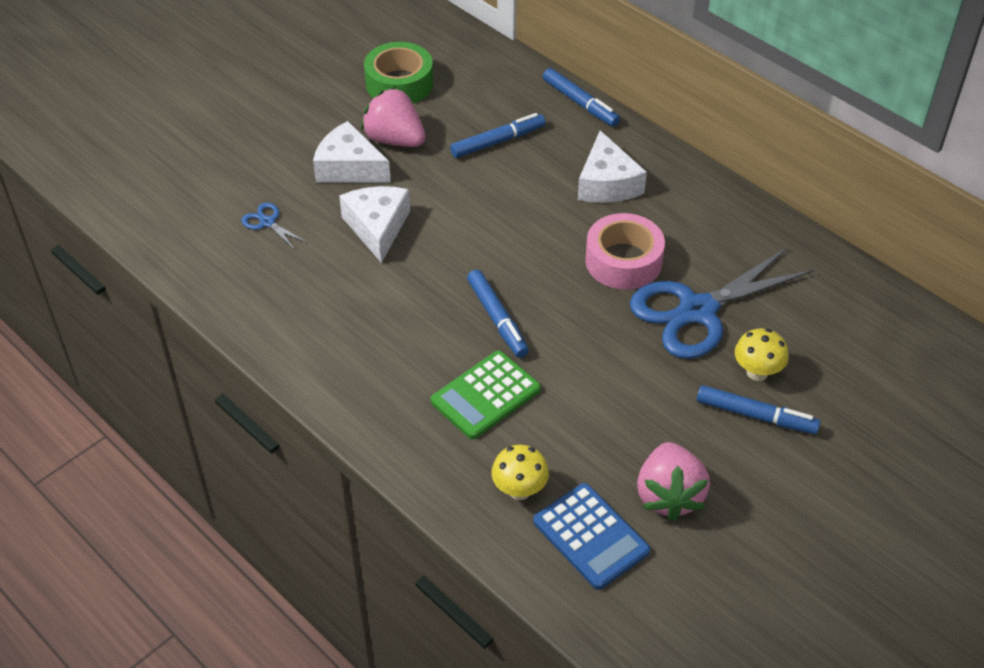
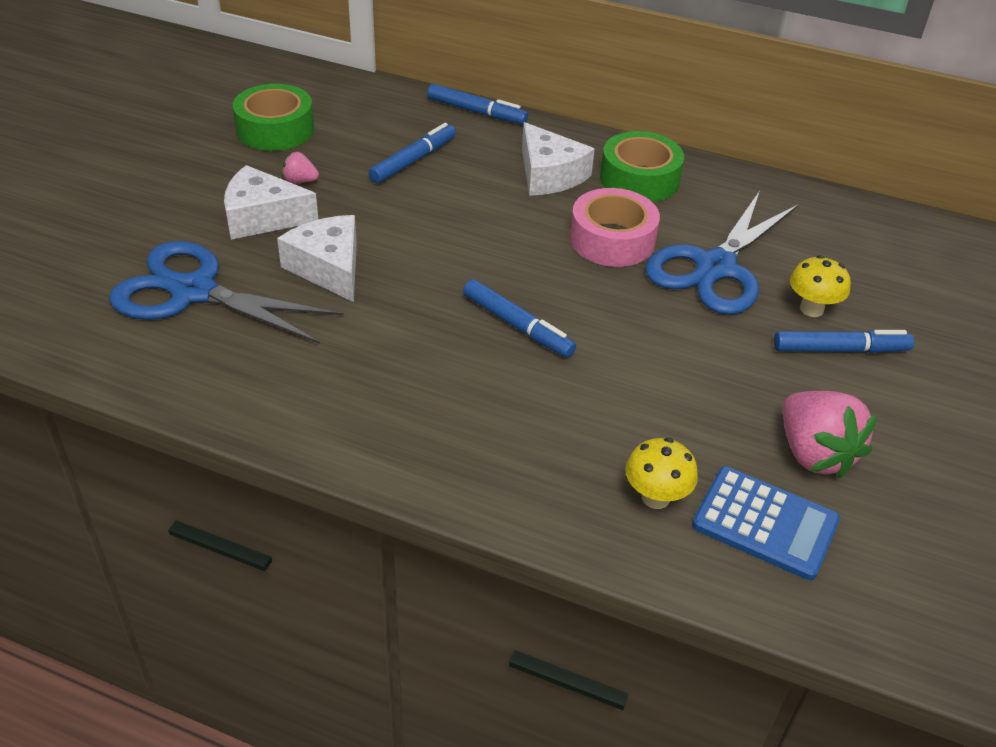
camera: 25 degrees left, 5 degrees down
(267, 222) = (193, 292): blue scissors -> blue scissors, size x2.43
(395, 140) = (300, 181): pink strawberry -> pink strawberry, size x0.48
(485, 395) = (554, 407): green calculator -> none
(685, 207) = (639, 179): none -> green tape

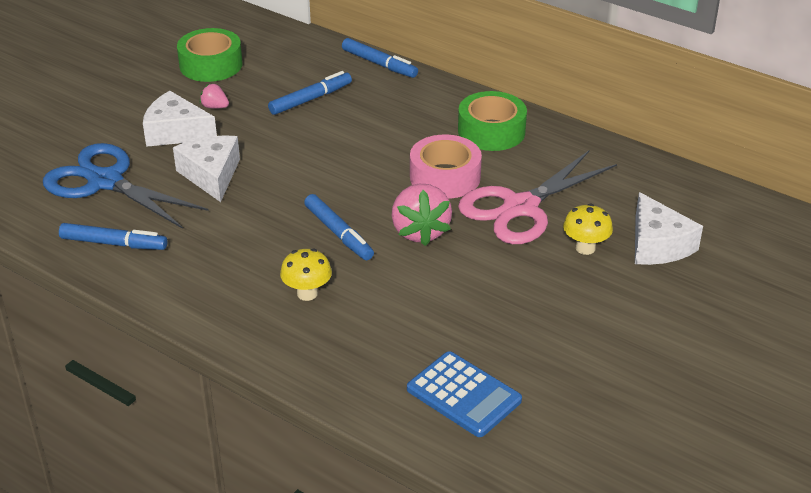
camera: 15 degrees right, 5 degrees down
(549, 175) = (417, 121): white cheese -> white cheese (657, 245)
(655, 497) = (388, 366): yellow mushroom -> yellow mushroom (307, 293)
(715, 268) = (521, 207): blue scissors -> pink scissors
(814, 454) = (529, 353): pink strawberry -> pink strawberry (420, 231)
(840, 349) = (592, 281): blue marker -> blue marker (114, 243)

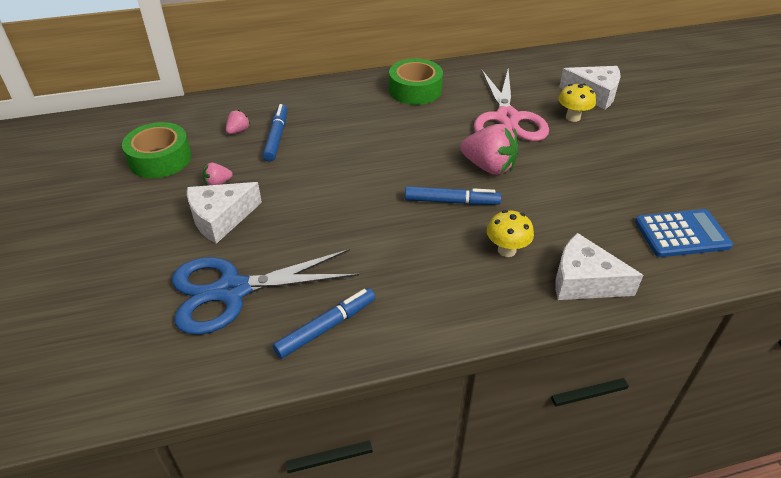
camera: 50 degrees left, 5 degrees up
(211, 175) = (303, 227): white cheese -> white cheese (584, 281)
(294, 77) = (238, 131): none -> pink strawberry
(379, 64) = (280, 92): blue marker -> none
(445, 177) = (441, 129): pink tape -> none

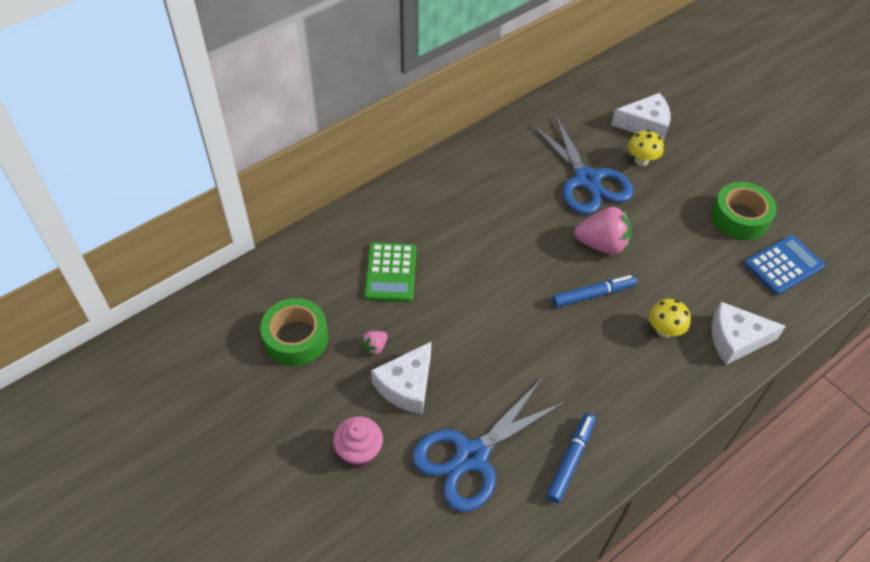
camera: 25 degrees left, 10 degrees up
(137, 253) = (359, 451): none -> pink cupcake
(238, 131) = (347, 277): pink strawberry -> none
(276, 137) = (390, 272): blue marker -> green calculator
(415, 90) = (483, 169): green tape -> green tape (740, 218)
(507, 118) = (587, 180): pink scissors -> blue scissors

